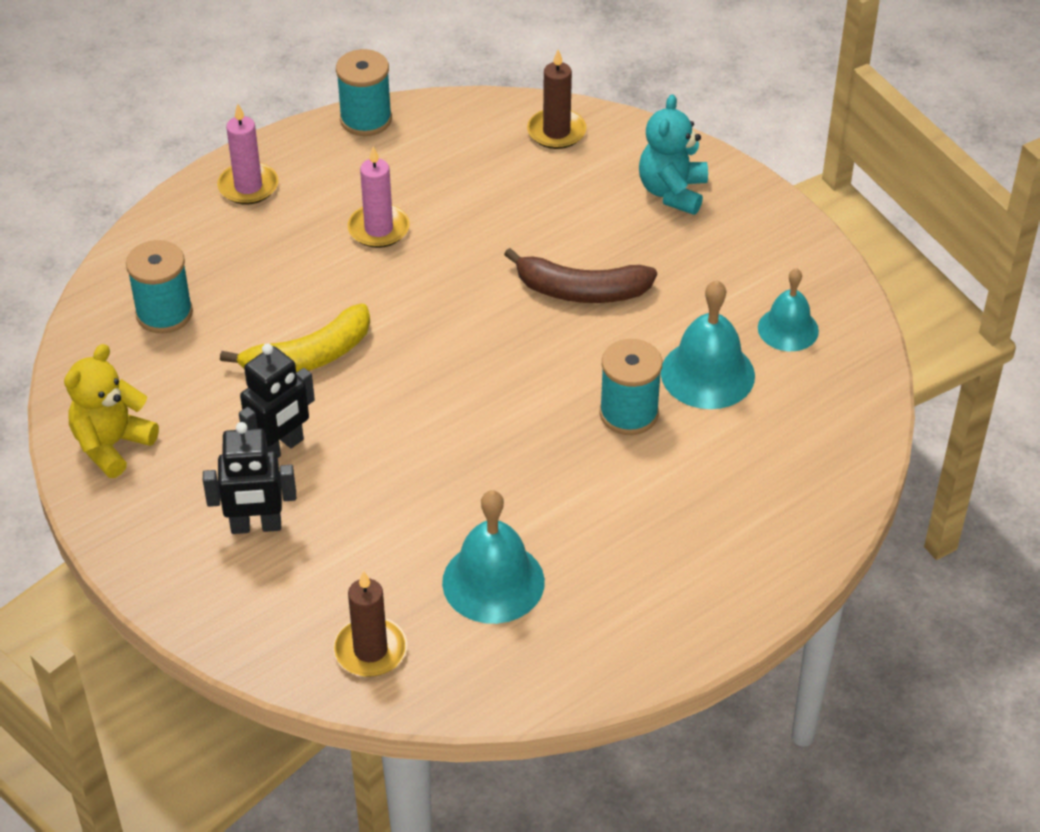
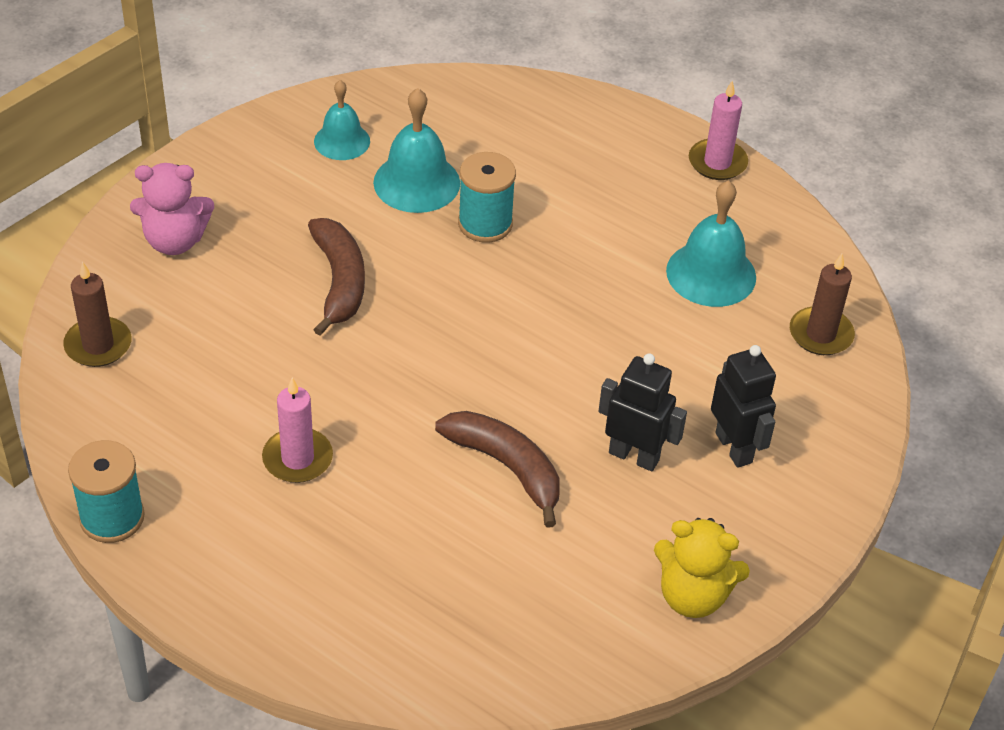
camera: 110 degrees left, 0 degrees up
(164, 313) = (492, 613): turquoise spool -> none
(248, 186) = (260, 598): pink candle -> pink candle (717, 162)
(308, 357) = (506, 467): yellow banana -> brown banana
(672, 192) = (175, 241): turquoise teddy bear -> pink teddy bear

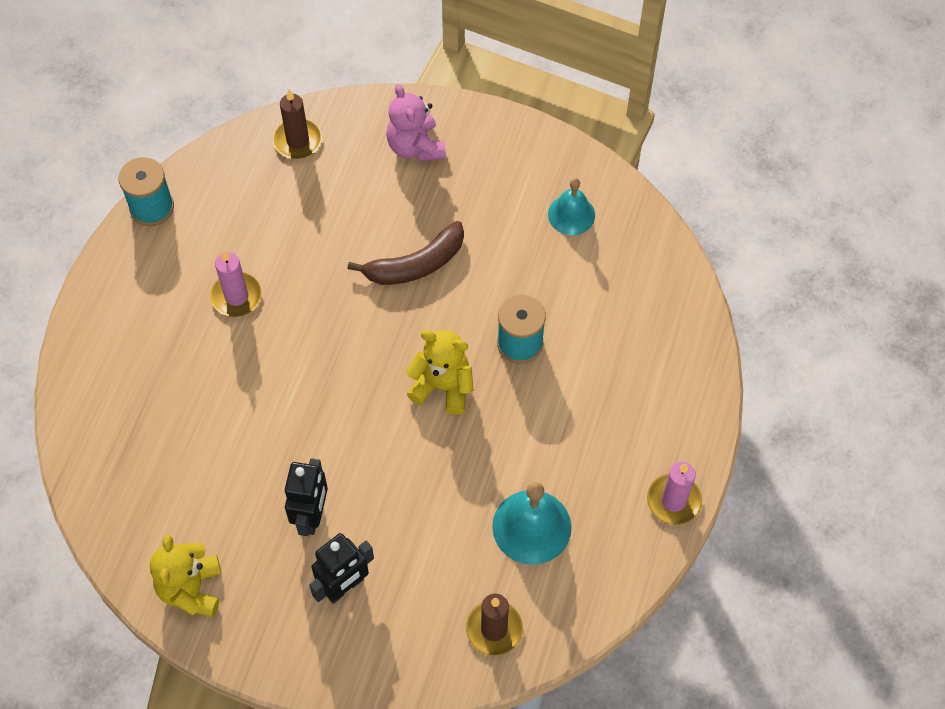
camera: 75 degrees right, 15 degrees up
(416, 182) = (546, 281): turquoise bell -> none
(506, 467) = (272, 431): brown banana -> none
(511, 300) = (442, 386): none -> yellow teddy bear

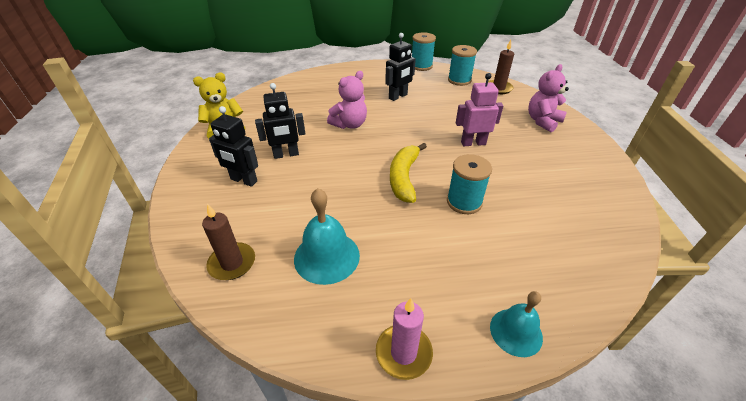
camera: 65 degrees right, 20 degrees down
(236, 296) = (398, 96): pink candle -> black robot
(238, 179) = (459, 80): none -> turquoise spool
(280, 402) = (350, 124): none -> pink teddy bear
(416, 264) = (473, 143): brown banana -> pink robot
(442, 386) = (404, 178): yellow teddy bear -> yellow banana
(571, 214) = (582, 195): turquoise bell -> turquoise bell (516, 332)

